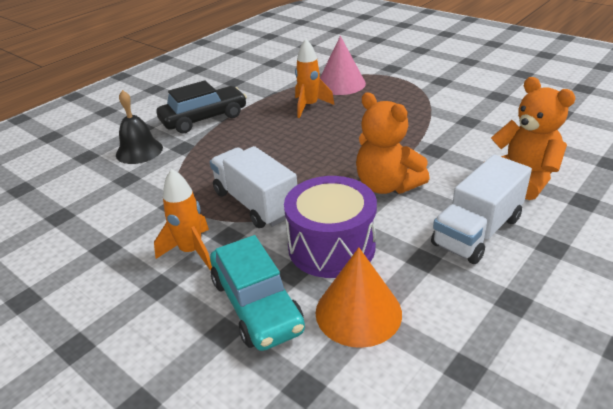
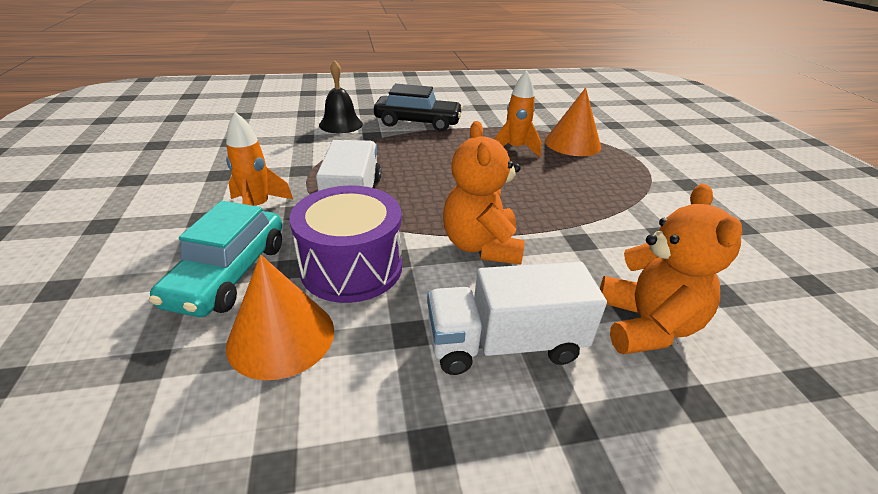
camera: 35 degrees right, 0 degrees up
(341, 84) = (572, 143): pink cone -> orange cone

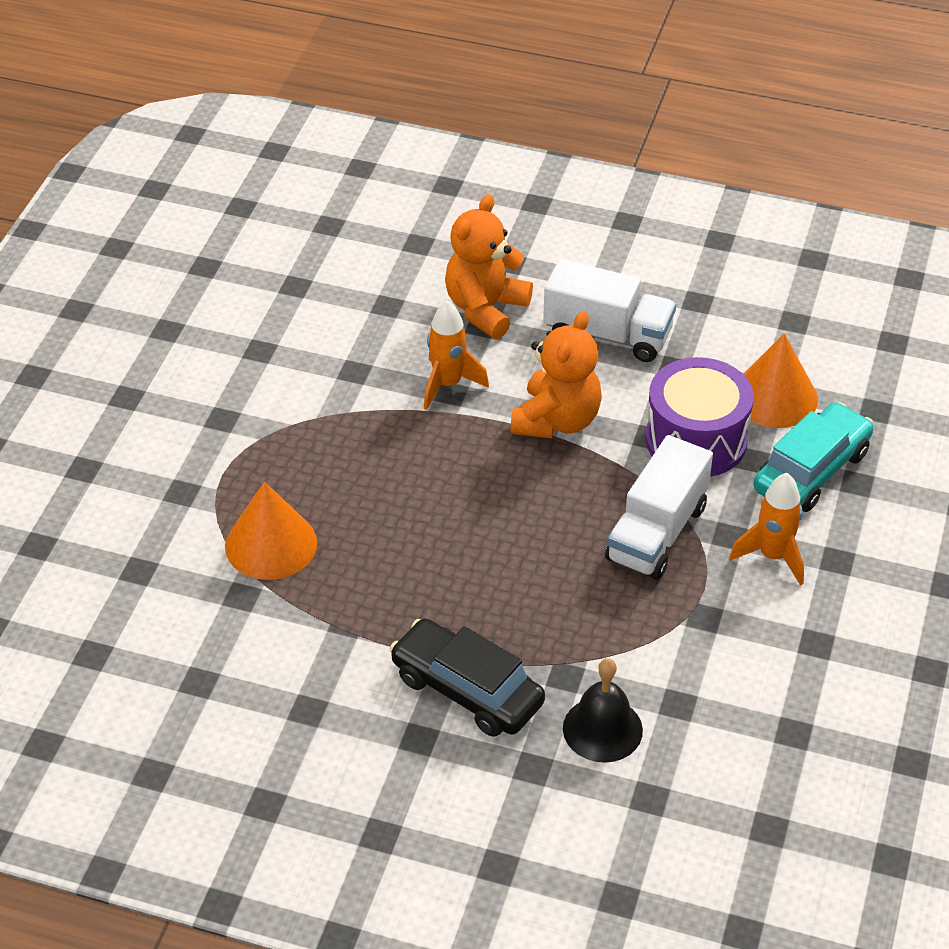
camera: 150 degrees left, 10 degrees up
(515, 149) = (372, 561): orange rocket -> orange rocket (448, 384)

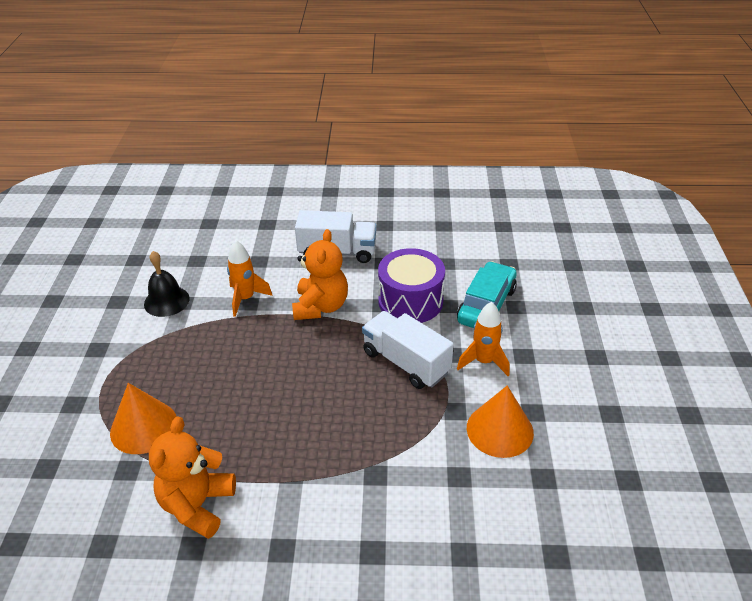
camera: 15 degrees left, 5 degrees down
(467, 690) = (308, 502): black car -> none
(485, 309) = (259, 251): orange teddy bear -> orange teddy bear (197, 505)
(602, 729) = (413, 508): black bell -> black bell (166, 301)
(657, 533) = (405, 362): white truck -> white truck turned 120 degrees clockwise
(774, 397) = (448, 268): orange cone -> orange cone (500, 430)

